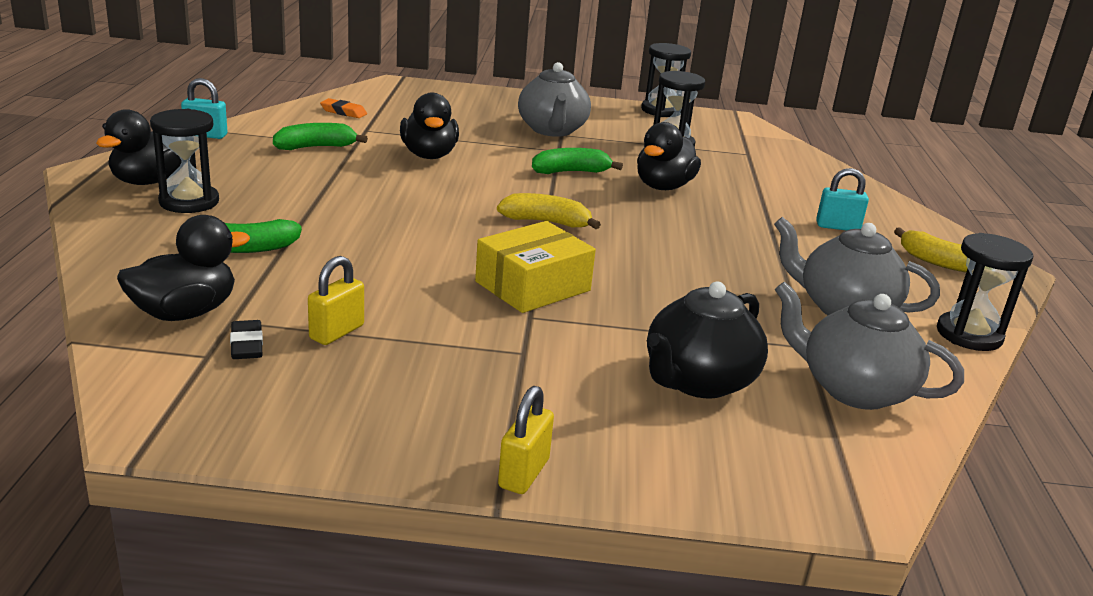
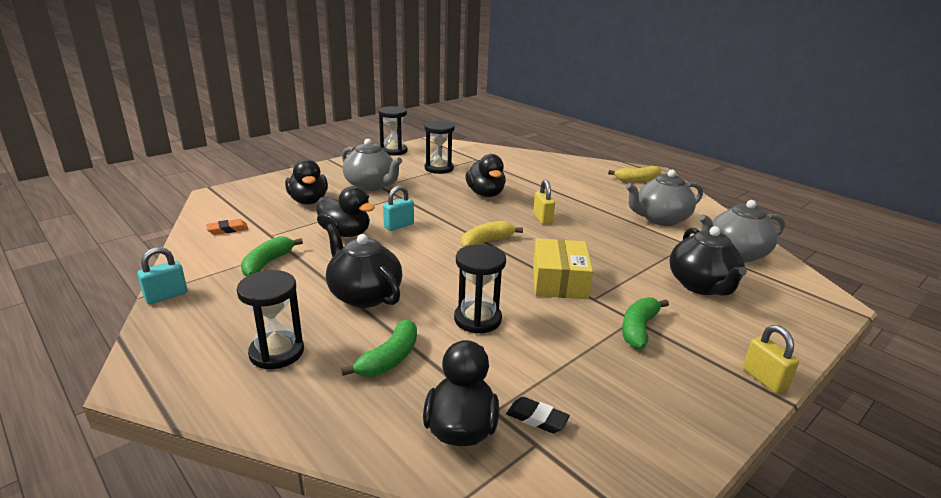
camera: 45 degrees left, 0 degrees up
(149, 181) = (208, 356): black duck -> black duck (308, 201)
(331, 202) = (364, 295): none -> black teapot
(337, 332) = (552, 373): yellow padlock -> yellow padlock (542, 219)
(571, 172) = (433, 206): green banana -> green banana (638, 329)
(837, 227) = (579, 181): turquoise padlock -> turquoise padlock (399, 226)
(969, 335) = (705, 207): black hourglass -> black hourglass (477, 319)

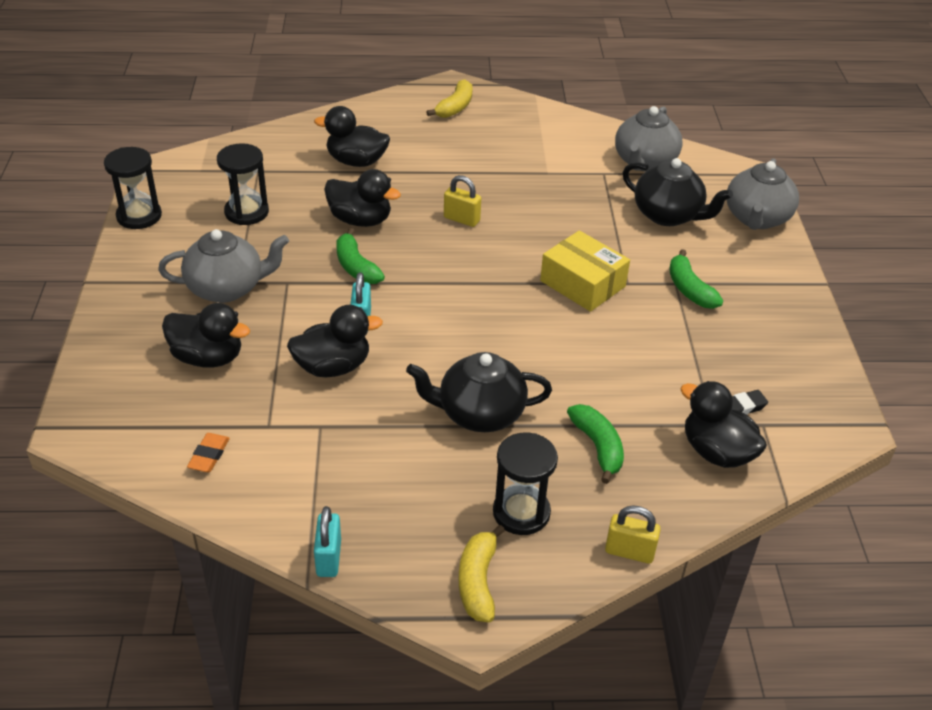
camera: 50 degrees left, 15 degrees up
(267, 263) = (337, 454): green banana -> green banana (356, 267)
(477, 319) = (591, 365): black hourglass -> none
(486, 242) = (465, 282): yellow banana -> yellow banana (478, 581)
(532, 175) = (356, 161): none -> black duck
(660, 219) = (546, 154): grey teapot -> grey teapot (757, 218)
(764, 379) = (795, 276): yellow padlock -> yellow padlock (629, 552)

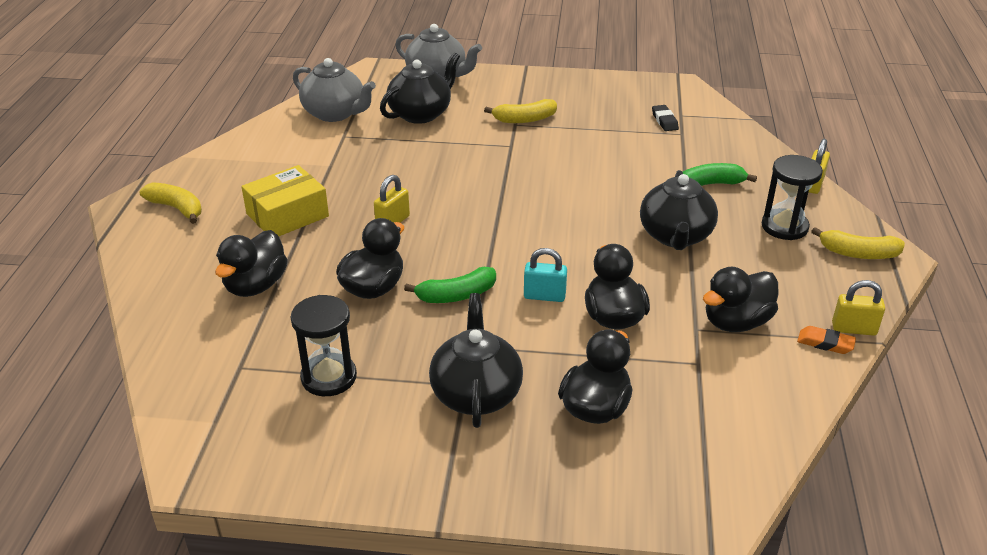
camera: 80 degrees left, 5 degrees down
(139, 216) = (303, 481): black hourglass -> none
(209, 455) = (742, 405): orange eraser -> orange eraser (825, 343)
(227, 288) = (476, 394): grey teapot -> black teapot
(329, 558) = (853, 329): turquoise padlock -> yellow padlock
(582, 284) = (508, 167): yellow box -> yellow box (287, 215)
(689, 289) = (524, 119): green banana -> yellow banana
(716, 452) = (710, 136): black duck -> black duck (736, 322)

